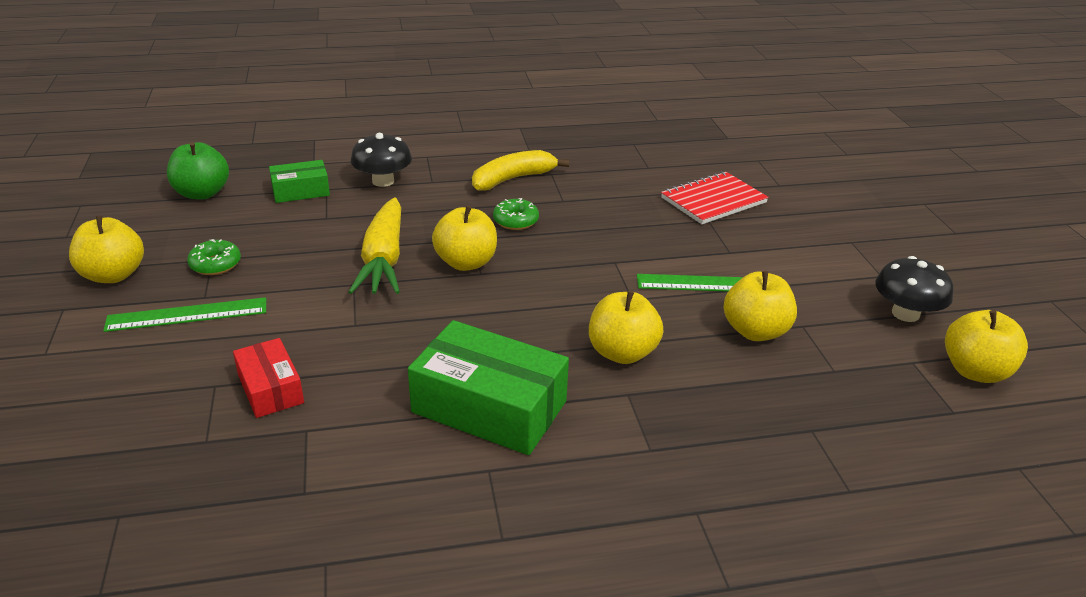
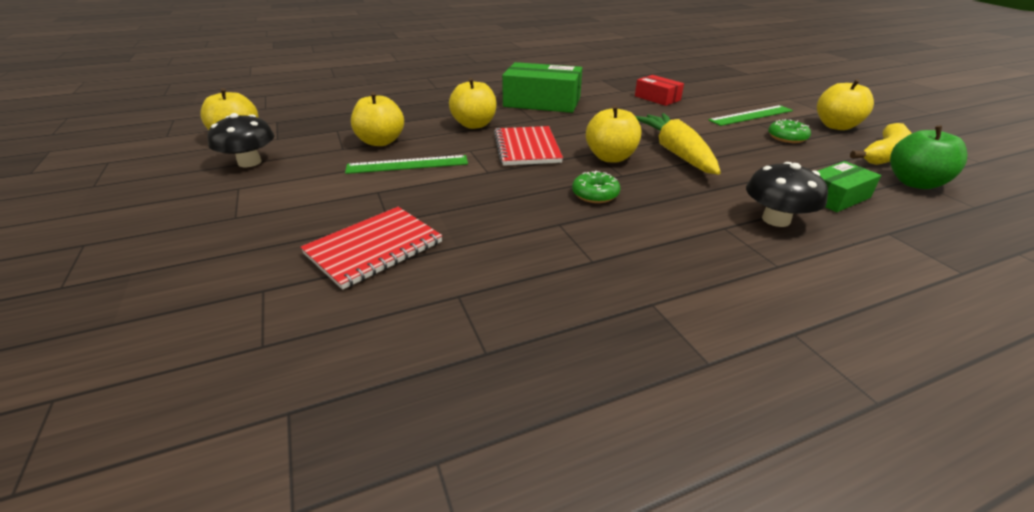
camera: 170 degrees right, 0 degrees up
(513, 179) = (635, 244): yellow banana -> yellow banana (884, 155)
(559, 292) = (527, 148): none -> red notebook

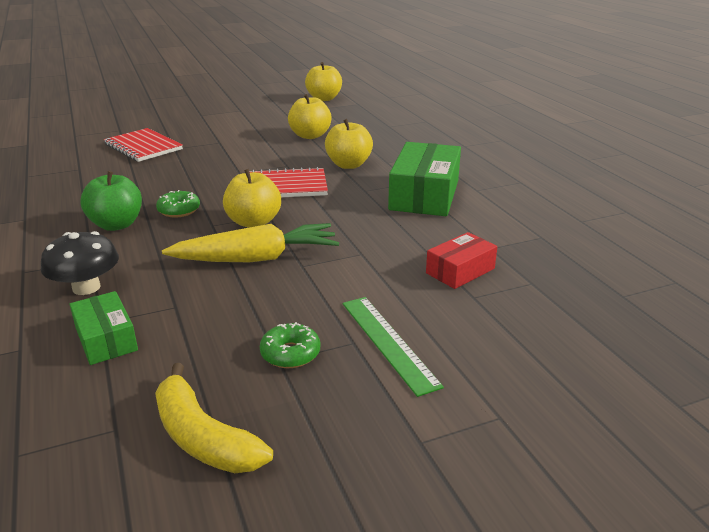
camera: 90 degrees right, 5 degrees down
(249, 162) = (278, 107): black mushroom -> none
(407, 164) = (261, 147): green ruler -> none
(836, 126) = (336, 428): yellow apple -> none
(915, 183) = (103, 426): green apple -> green apple (116, 225)

